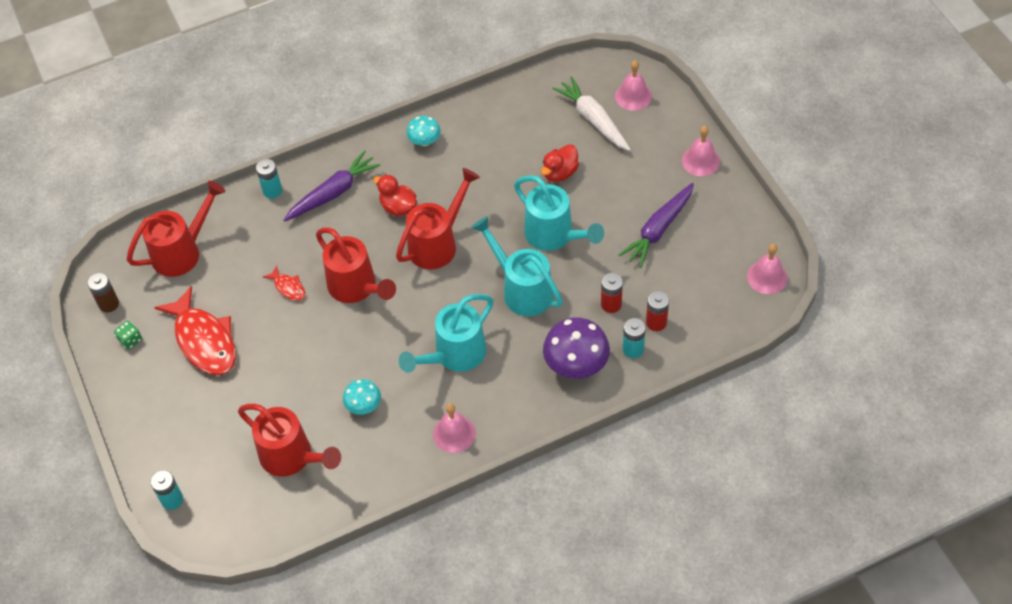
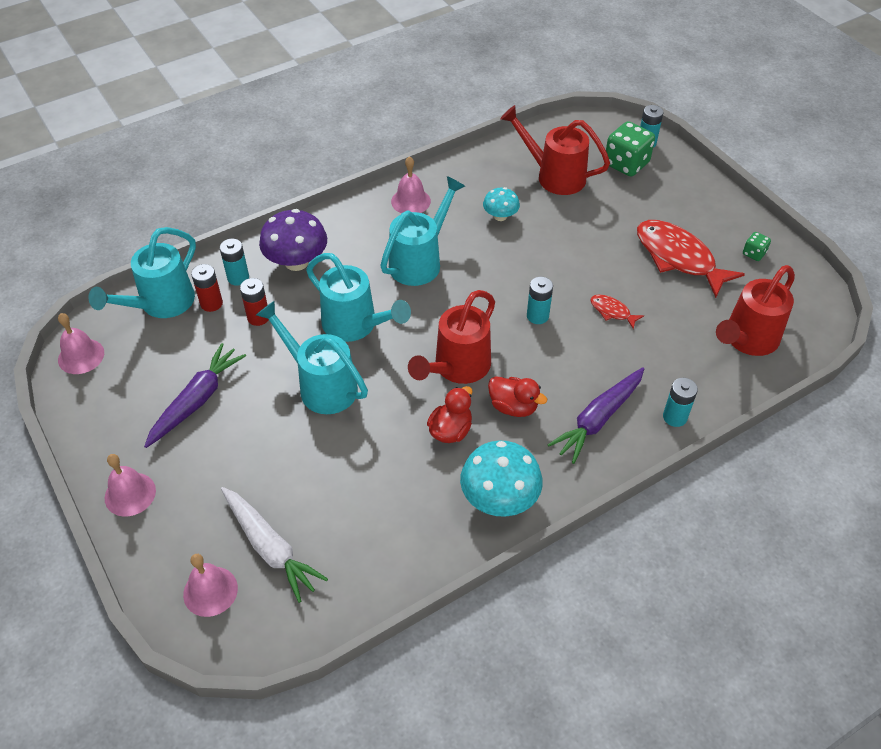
camera: 170 degrees right, 5 degrees down
(109, 304) = (796, 284): brown battery -> none
(207, 469) = (626, 164): none -> green dice
(356, 287) = (537, 316): red watering can -> turquoise battery
(424, 141) = (499, 498): turquoise mushroom -> turquoise mushroom, size x1.75
(560, 173) = (316, 464): red duck -> red duck (450, 430)
(704, 325) = (161, 304): none -> turquoise watering can

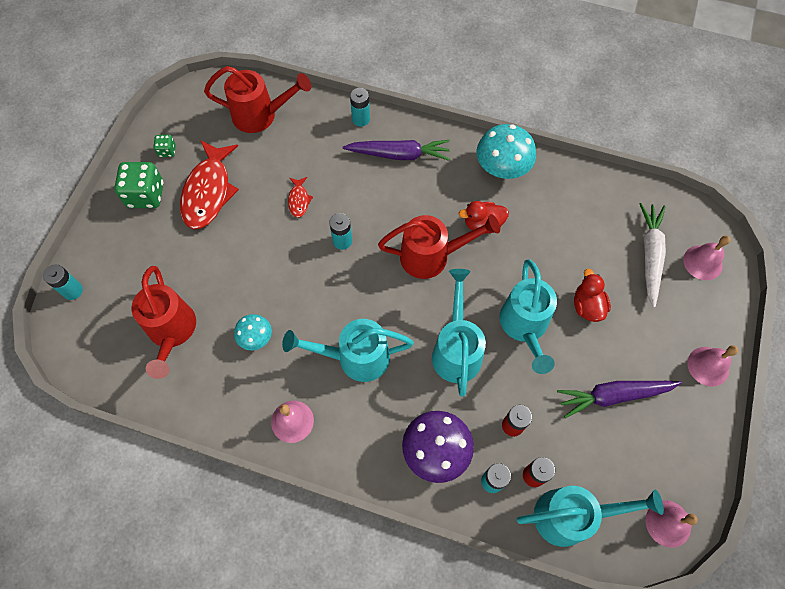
camera: 130 degrees left, 15 degrees up
(513, 407) = (432, 203): red duck -> red duck (587, 306)
(626, 164) = (115, 288): green dice -> green dice (146, 195)

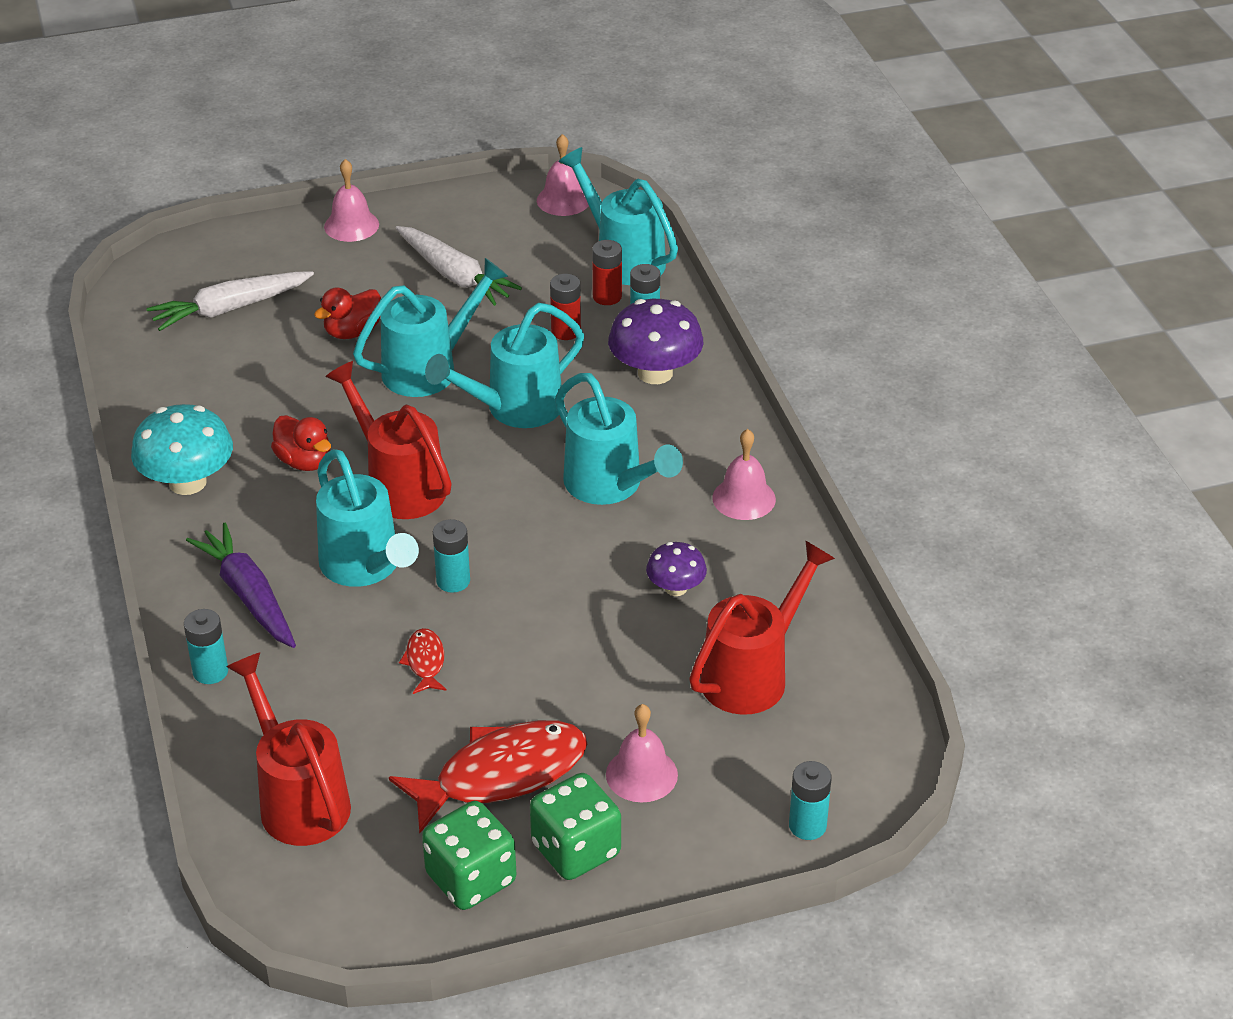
camera: 125 degrees left, 25 degrees down
(167, 151) = (471, 878): green dice -> green dice, size x2.02
(256, 337) = (676, 588): turquoise mushroom -> purple mushroom
(299, 200) = (425, 662): red fish -> red fish turned 60 degrees counterclockwise
(382, 209) = (365, 567): none -> turquoise watering can
(614, 396) = (454, 275): purple carrot -> white carrot
(702, 262) = (205, 267): pink bell -> pink bell (641, 774)

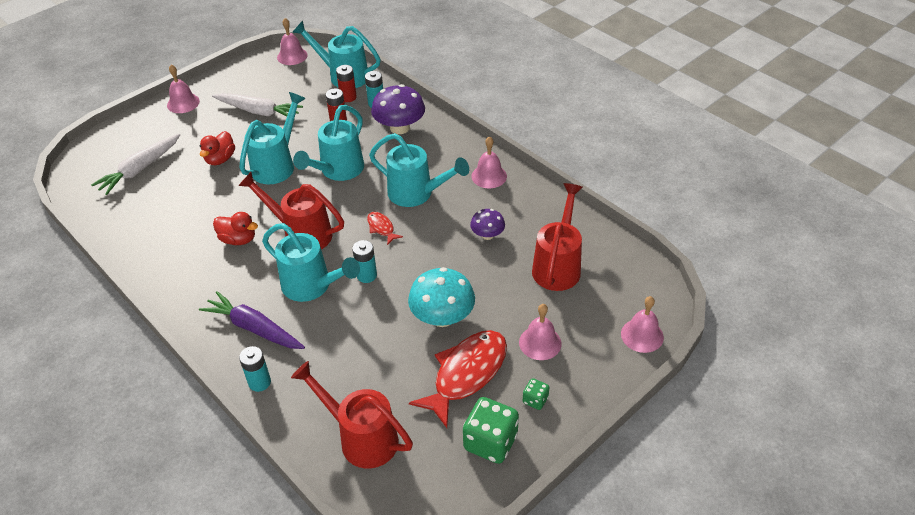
camera: 25 degrees left, 5 degrees up
(187, 482) = (175, 276): turquoise mushroom -> turquoise mushroom (442, 317)
(425, 662) = (381, 327): red fish -> red fish (381, 228)
(576, 850) = (535, 400): green dice -> green dice, size x0.50
(807, 826) = (642, 335): turquoise battery -> pink bell

